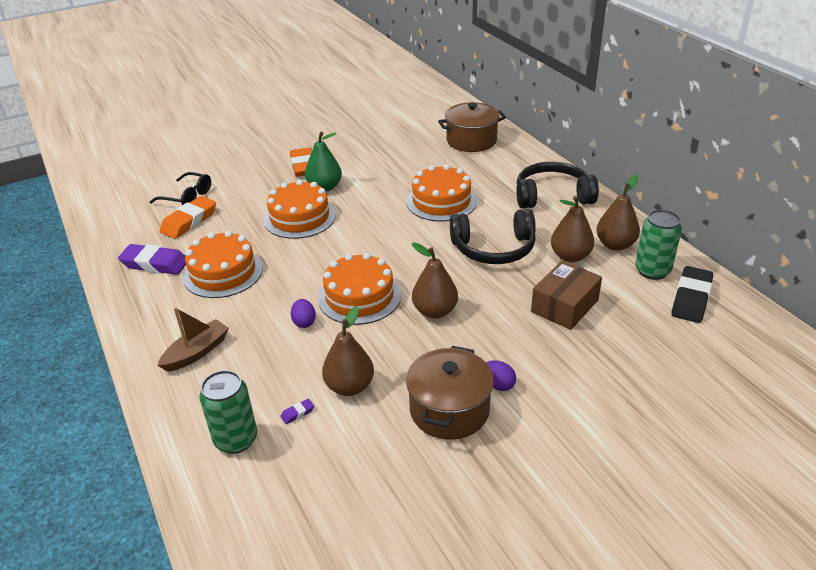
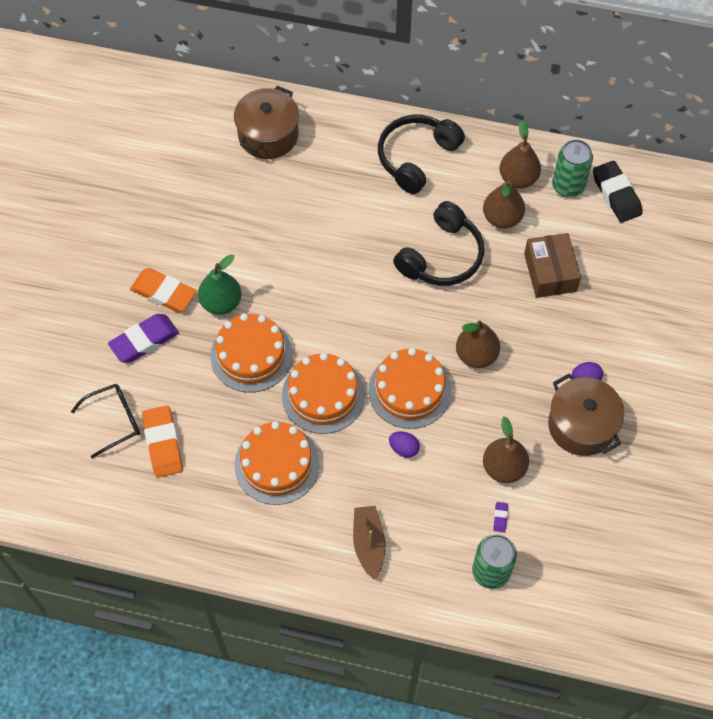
camera: 50 degrees left, 25 degrees up
(155, 264) = (208, 508): purple eraser -> purple eraser (144, 341)
(441, 201) = (340, 236): orange cake -> orange cake (323, 395)

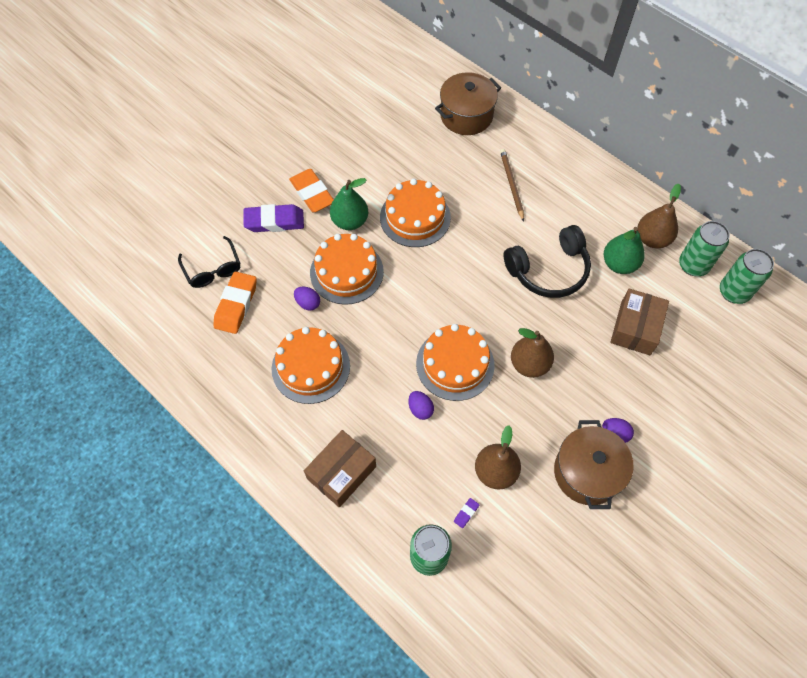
camera: 30 degrees right, 0 degrees up
(114, 421) = (213, 269): black glasses -> black glasses turned 60 degrees clockwise
(233, 405) = (308, 303): none -> purple egg
(323, 395) = (382, 332): orange cake -> orange cake (415, 217)
(356, 187) = (511, 184): none -> brown pencil
(369, 544) = (341, 472): brown boat -> brown box
(416, 157) = (575, 184): black headphones -> none
(502, 218) = (619, 264): brown pear -> green pear
(616, 194) = (733, 292): black eraser -> green can

